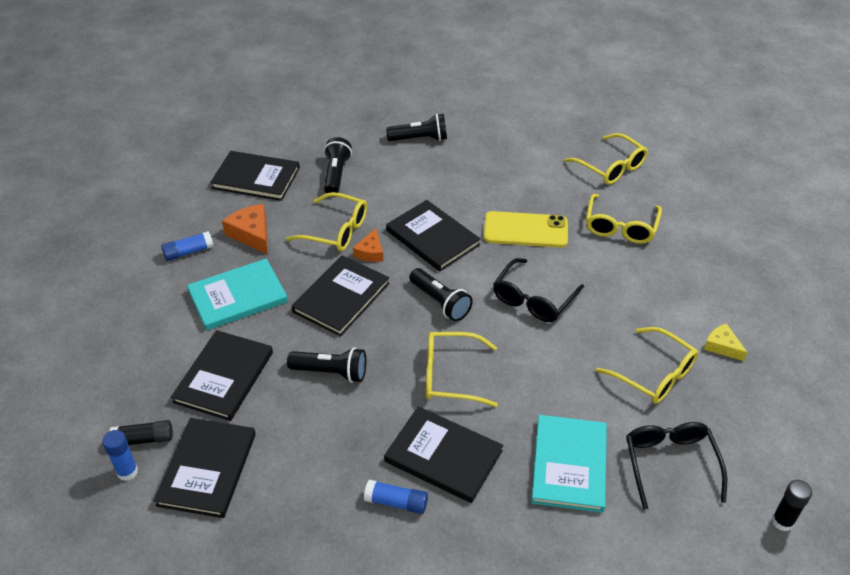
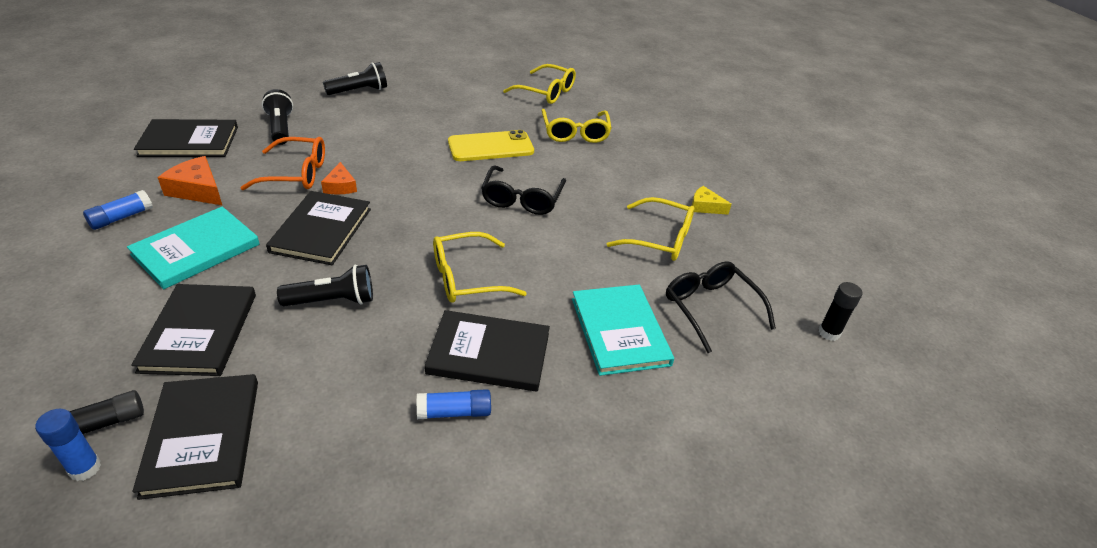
camera: 25 degrees left, 5 degrees down
(336, 230) = (295, 173): yellow glasses -> orange glasses
(432, 238) = (402, 165): black book -> none
(440, 302) = (430, 217): black flashlight -> none

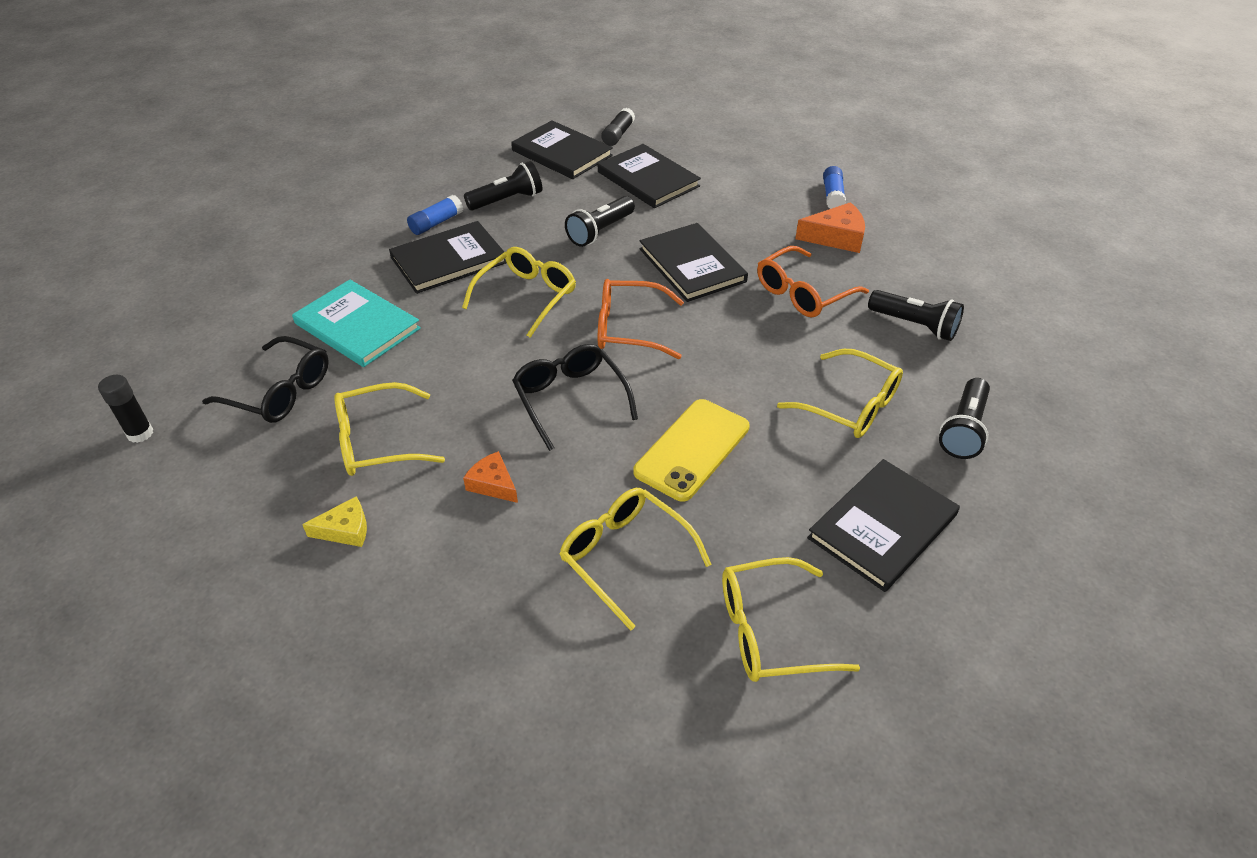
camera: 145 degrees right, 5 degrees up
(85, 468) = (594, 124): blue glue stick -> none
(189, 141) = (940, 264): black book -> black book (882, 526)
(196, 250) = (744, 208): turquoise book -> none
(340, 186) = (747, 306): orange cheese -> orange cheese (493, 484)
(354, 397) = (507, 200): none -> black flashlight
(387, 121) = (850, 405): none -> yellow glasses
(432, 215) = (629, 329): none -> orange glasses

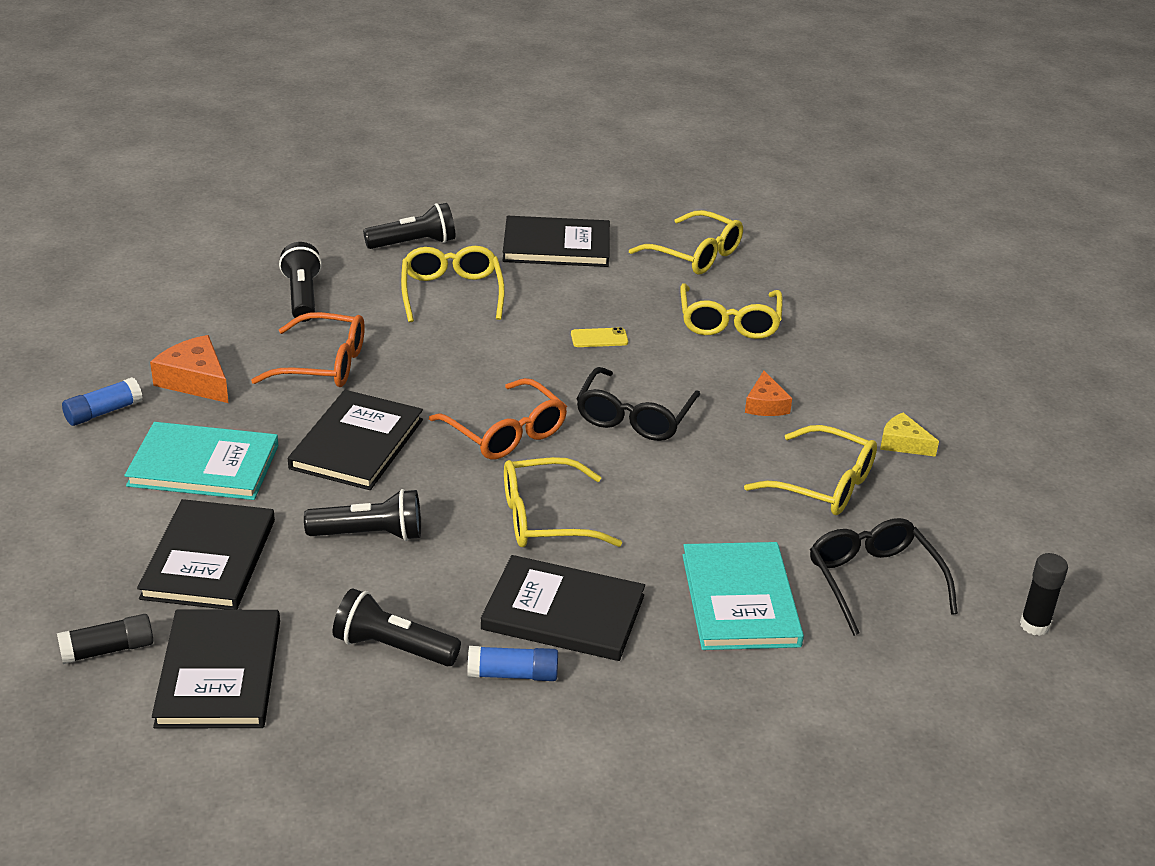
camera: 135 degrees left, 10 degrees down
(692, 449) = (599, 338): yellow phone -> yellow phone, size x0.46
(735, 207) = (203, 465): none -> turquoise book

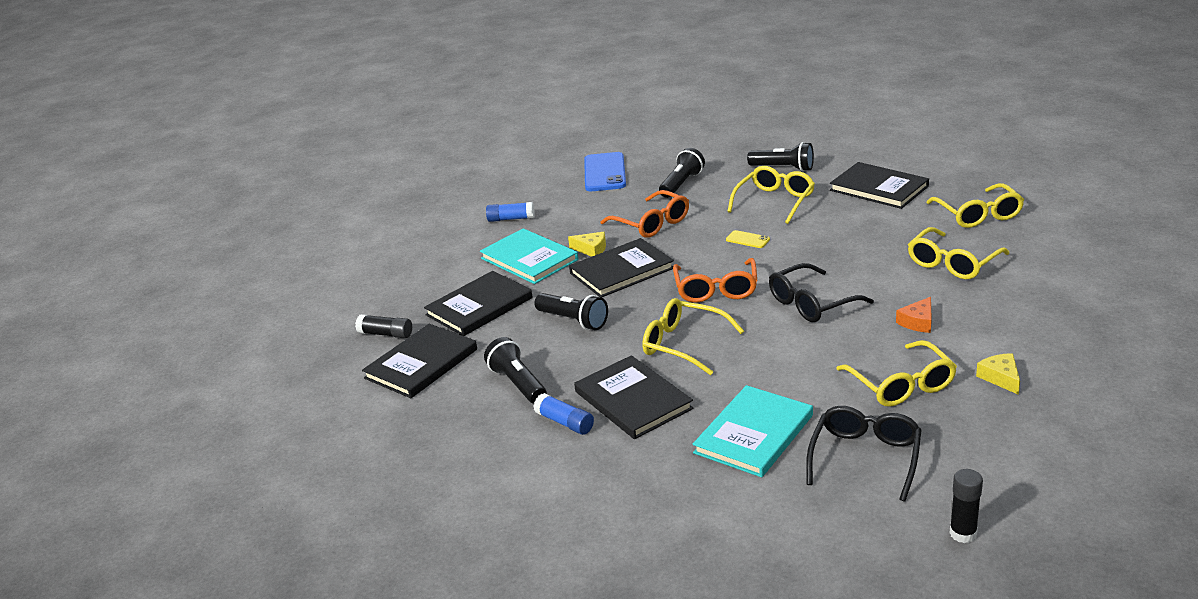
camera: 45 degrees right, 5 degrees down
(170, 305) = (605, 173): none -> blue phone
(195, 380) = (573, 215): orange cheese -> none
(280, 425) = (591, 249): none -> yellow cheese
(599, 338) = (843, 250): yellow phone -> yellow phone (747, 240)

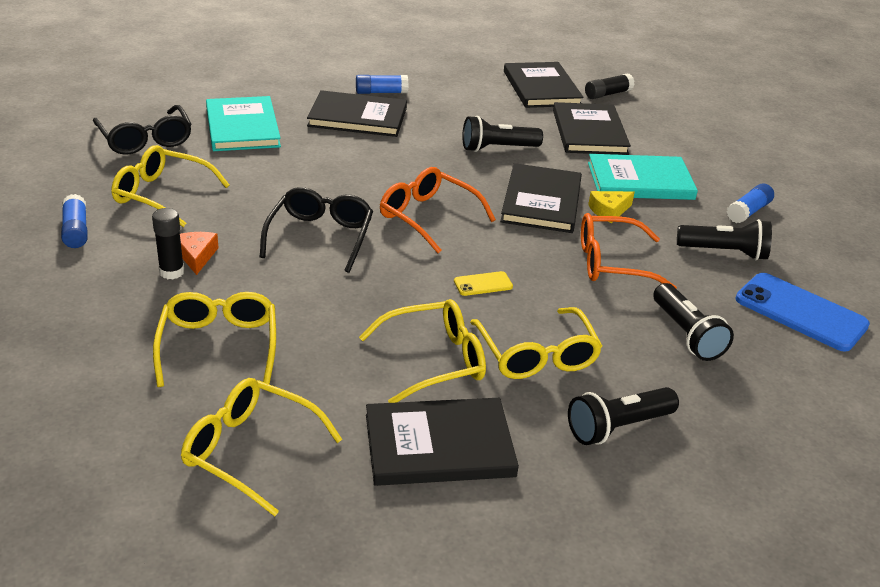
camera: 125 degrees right, 5 degrees up
(518, 383) = (454, 100): black flashlight -> black flashlight (724, 252)
(684, 344) = (381, 163): yellow glasses -> yellow glasses (434, 361)
(963, 534) = (42, 123): black glue stick -> black glue stick (172, 272)
(1000, 378) = (76, 230): yellow cheese -> blue glue stick

